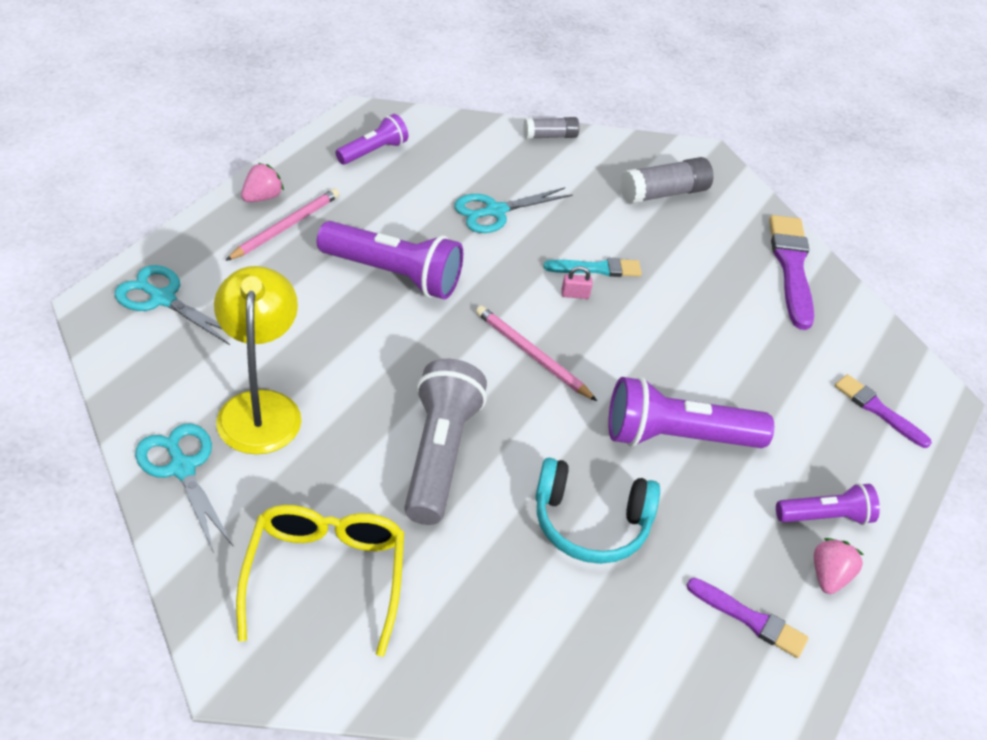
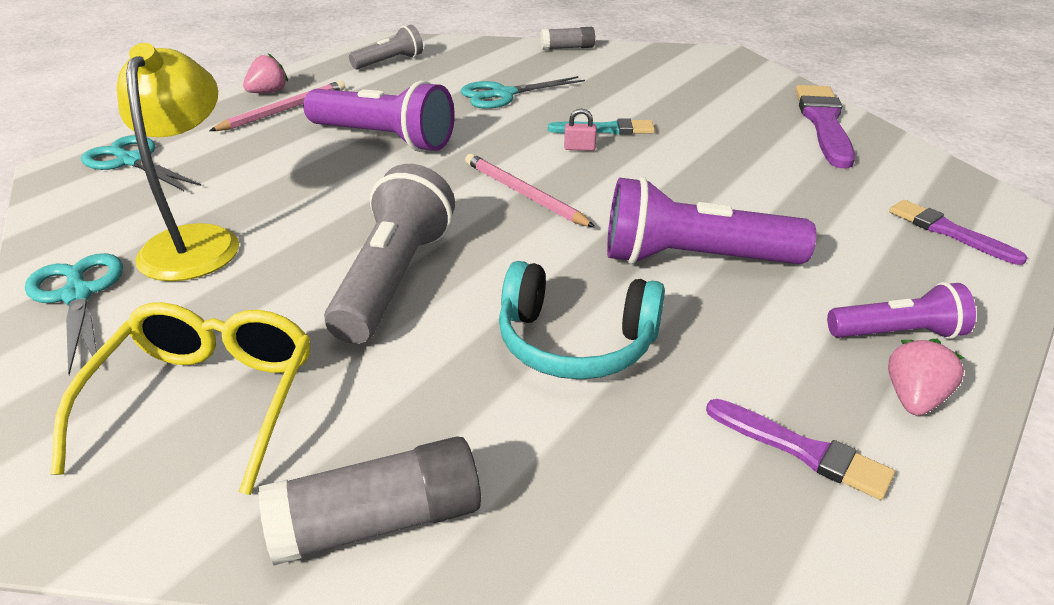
camera: 10 degrees right, 10 degrees down
(373, 151) = (389, 62): purple flashlight -> grey flashlight
(663, 193) = (681, 78): grey glue stick -> grey glue stick (378, 522)

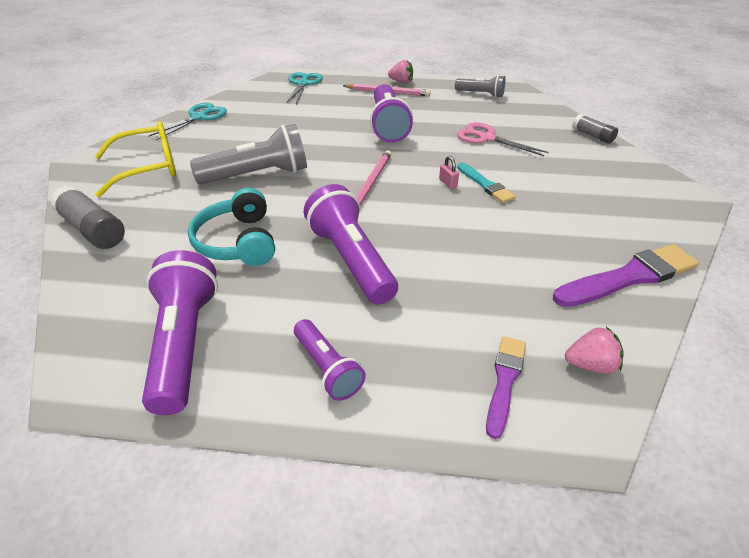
camera: 60 degrees right, 5 degrees up
(196, 241) = (252, 122): yellow lamp -> none
(503, 94) = (487, 138): turquoise scissors -> pink scissors
(802, 450) = (184, 343): purple brush -> purple flashlight
(914, 398) = (256, 386): pink strawberry -> pink strawberry (590, 364)

